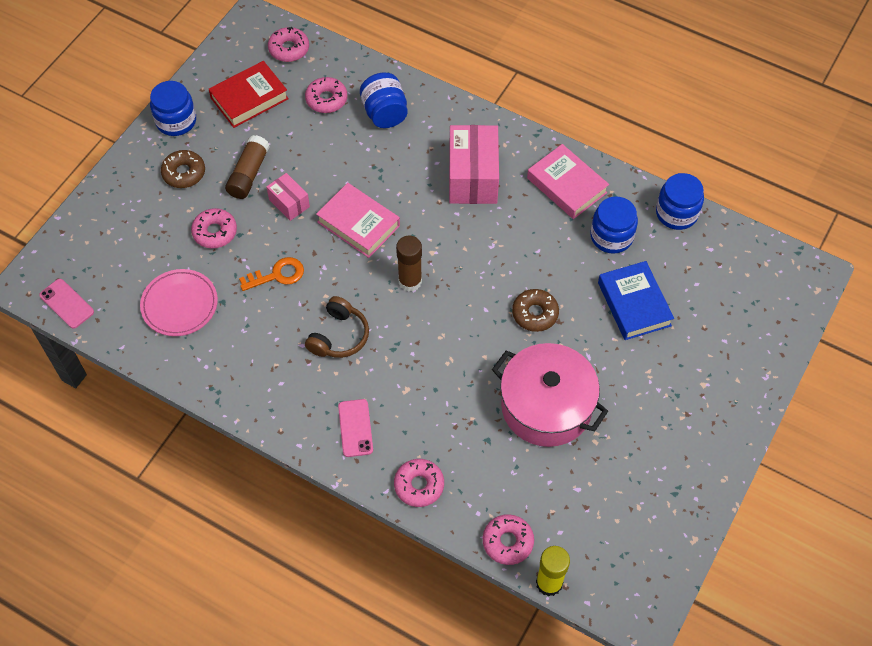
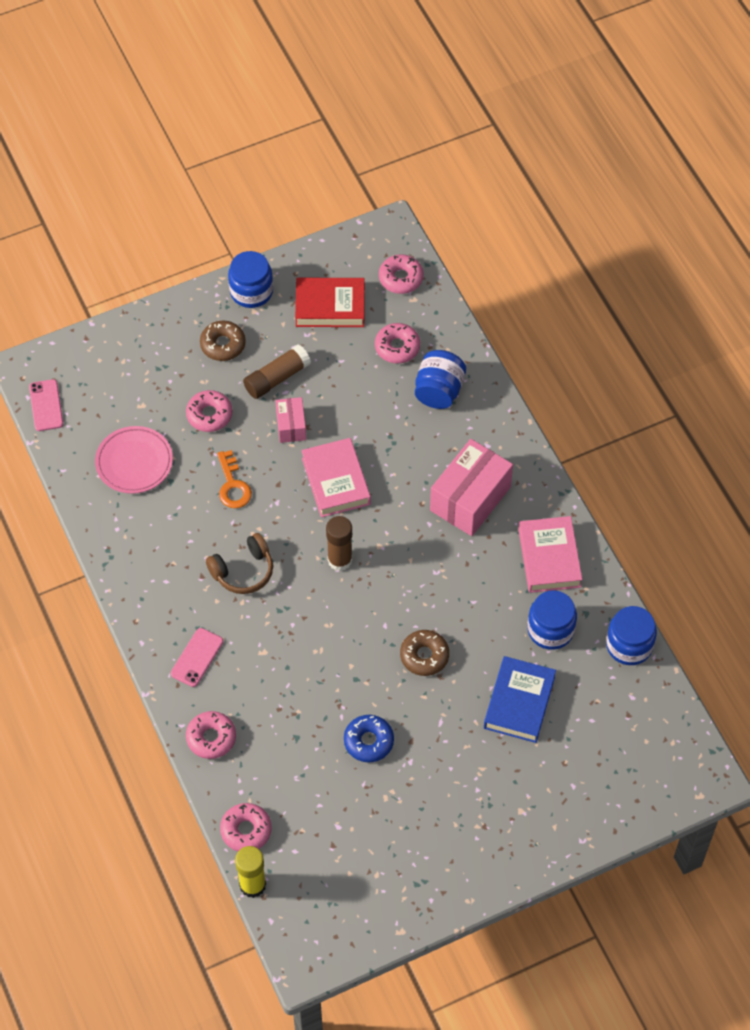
camera: 35 degrees right, 0 degrees up
(277, 275) = (232, 485): orange key -> orange key turned 60 degrees clockwise
(546, 406) = (368, 741): pink pot -> blue donut

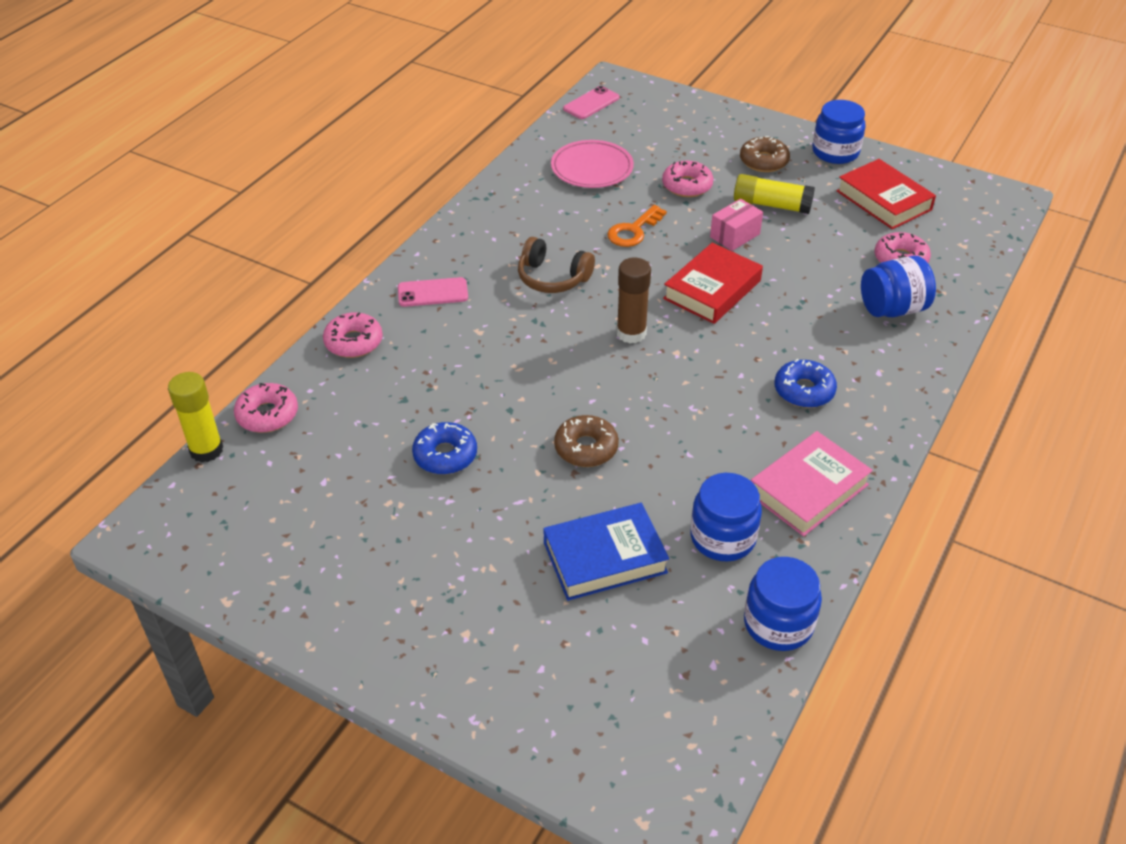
camera: 55 degrees right, 15 degrees down
(277, 378) = (771, 205): brown glue stick -> yellow glue stick
(336, 481) = (712, 289): pink book -> red book
(401, 278) = (972, 227): pink donut -> none
(470, 499) = (804, 391): pink box -> blue donut

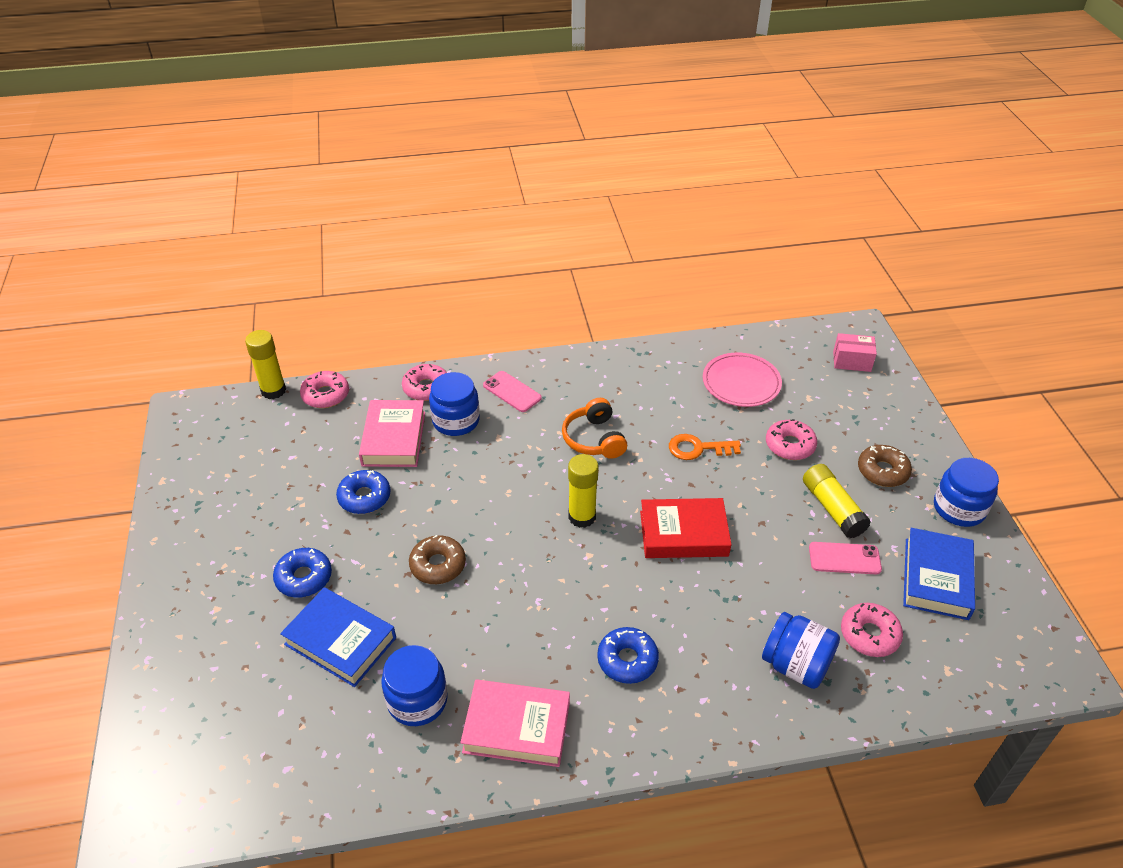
camera: 50 degrees right, 0 degrees up
(393, 397) = (394, 438): none -> pink book
(499, 547) = (304, 578): none -> blue donut
(553, 278) = (594, 439): brown headphones -> orange headphones
(591, 103) = (817, 335): pink phone -> pink phone (844, 558)
(631, 333) = (582, 517): brown glue stick -> yellow glue stick
(735, 235) = (765, 509): pink box -> pink box (851, 361)
(778, 623) = (357, 788): blue jar -> blue jar (456, 421)
(883, 200) = (936, 578): red book -> blue book

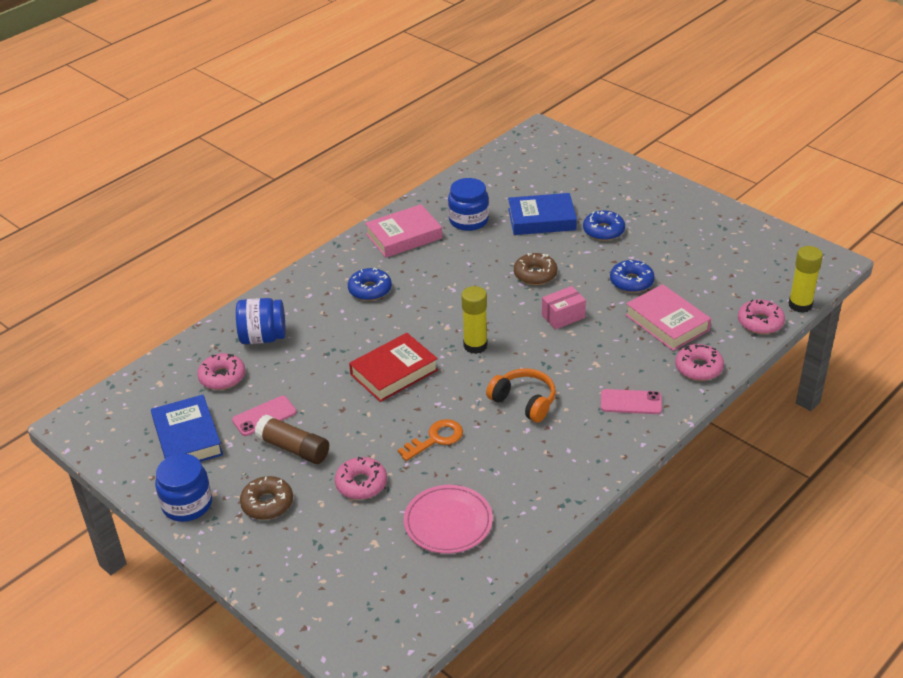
camera: 145 degrees right, 5 degrees down
(456, 421) = (642, 357): blue jar -> none
(832, 509) = (293, 448): yellow glue stick -> brown glue stick
(851, 361) = (357, 613): pink box -> pink box (563, 316)

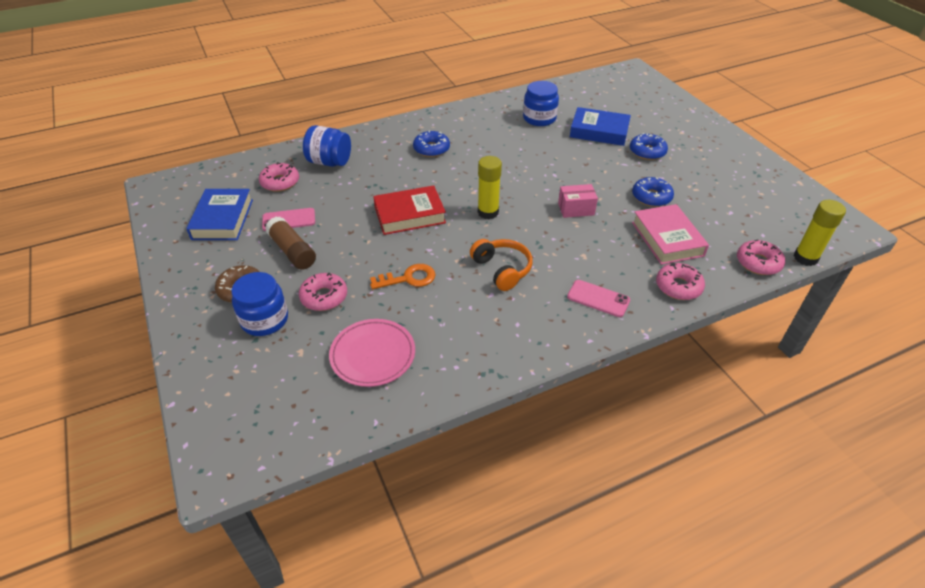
camera: 20 degrees right, 5 degrees up
(187, 504) = (183, 270): blue jar -> blue jar (265, 320)
(404, 236) = (482, 118): pink book -> none
(535, 274) = (570, 170): brown donut -> none

